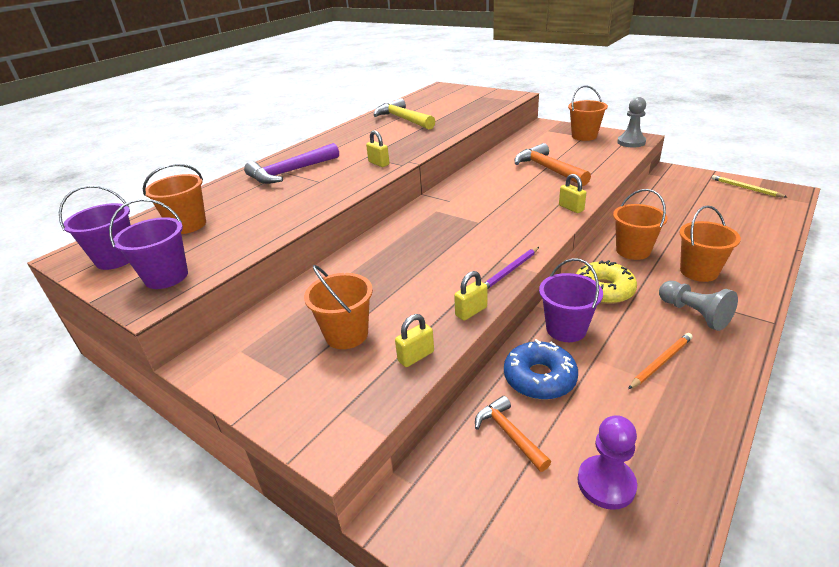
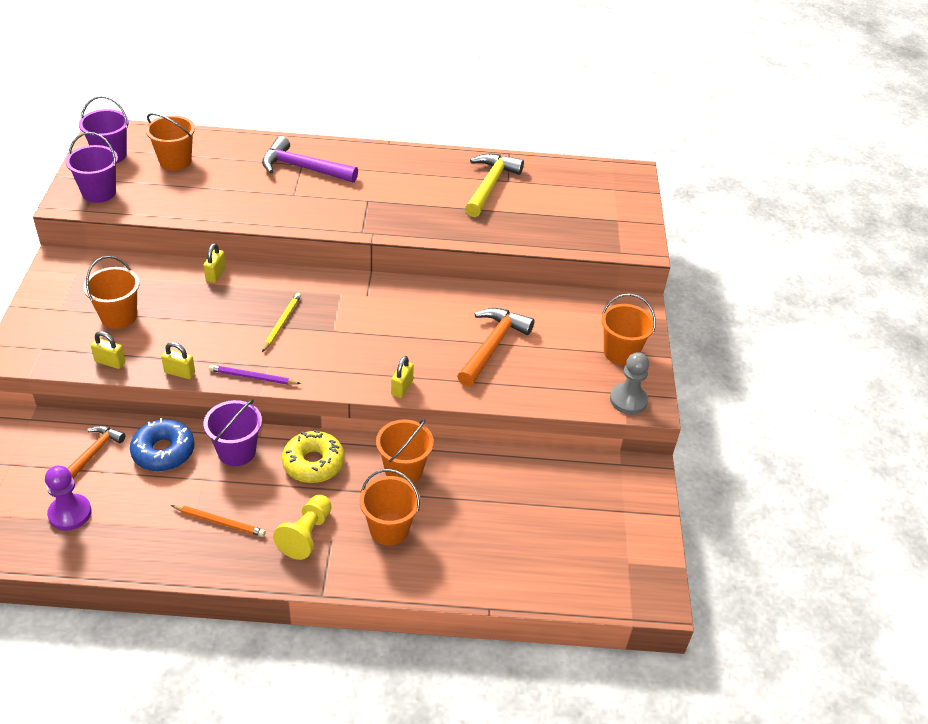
camera: 50 degrees right, 10 degrees up
(379, 163) = (355, 215): yellow padlock -> yellow padlock (216, 274)
(694, 314) = (306, 534): grey pawn -> yellow pawn
(745, 188) = (636, 551): yellow pencil -> yellow pencil (281, 323)

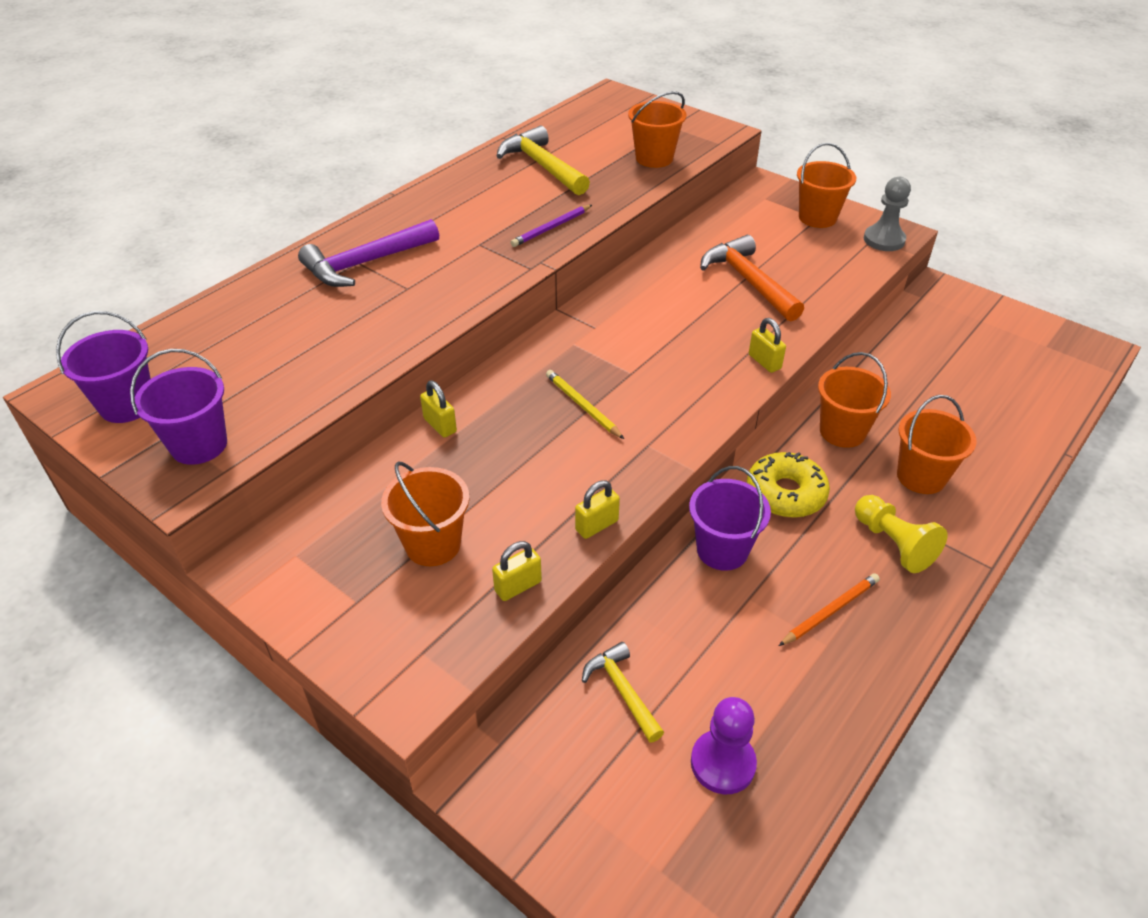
camera: 50 degrees left, 0 degrees up
(95, 451) = (622, 691): orange hammer -> yellow hammer
(163, 451) = (673, 619): blue donut -> none
(175, 161) = (221, 353): orange bucket -> orange bucket (654, 158)
(252, 377) = (658, 465): purple pencil -> purple pencil (551, 228)

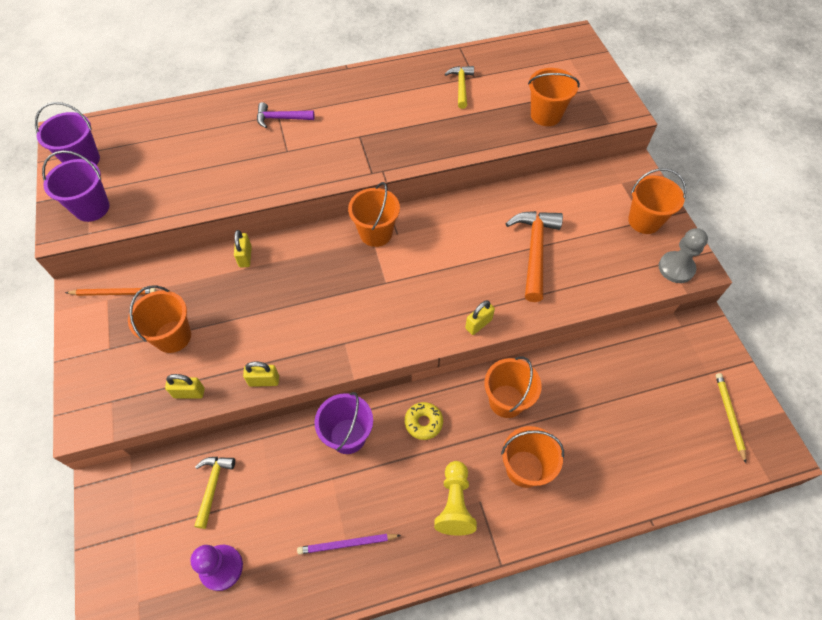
camera: 35 degrees right, 15 degrees up
(365, 263) = (281, 118): purple hammer -> purple hammer, size x0.59
(542, 166) = (461, 86): yellow hammer -> yellow hammer, size x0.59
(551, 228) = (416, 145): purple pencil -> purple pencil (347, 544)
(571, 337) = (376, 233): none -> orange bucket
(582, 406) = (334, 290): yellow pencil -> yellow pencil (729, 416)
(764, 362) = (478, 324): yellow padlock -> yellow padlock turned 45 degrees clockwise
(785, 493) = (423, 422): yellow donut -> yellow donut, size x0.64
(830, 611) = (369, 520): orange pencil -> orange pencil (114, 293)

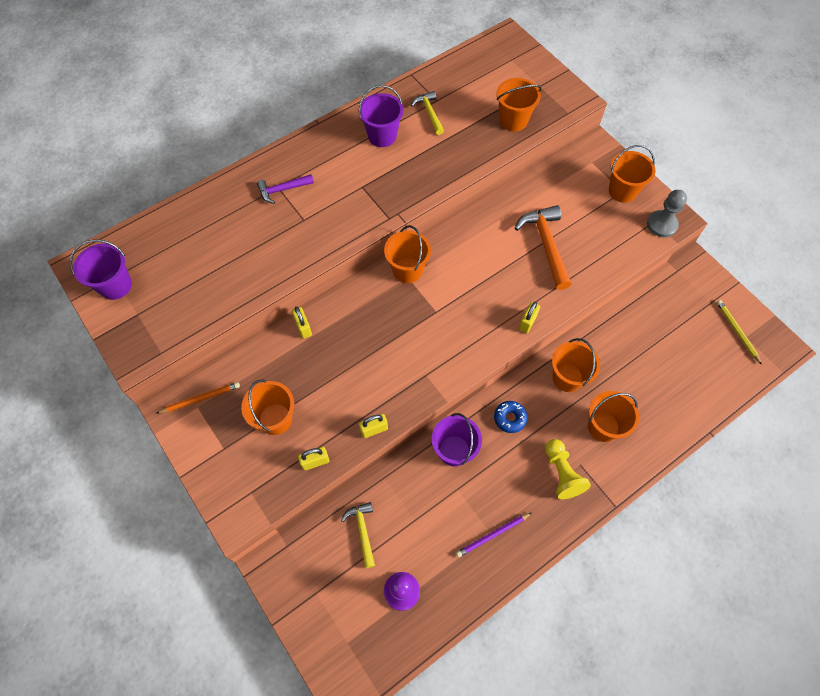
camera: 20 degrees left, 5 degrees up
(92, 208) = (150, 328): purple bucket -> purple bucket (382, 136)
(423, 422) = (510, 418): yellow donut -> blue donut

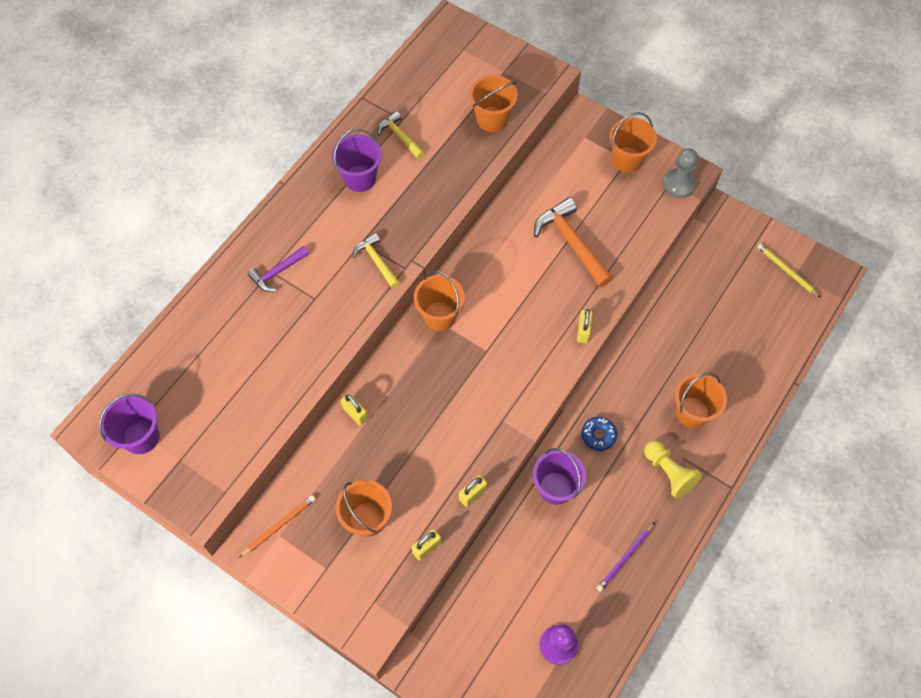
camera: 20 degrees left, 0 degrees up
(362, 531) = (496, 601): yellow hammer -> yellow hammer (376, 261)
(567, 378) = (640, 374): orange bucket -> none

